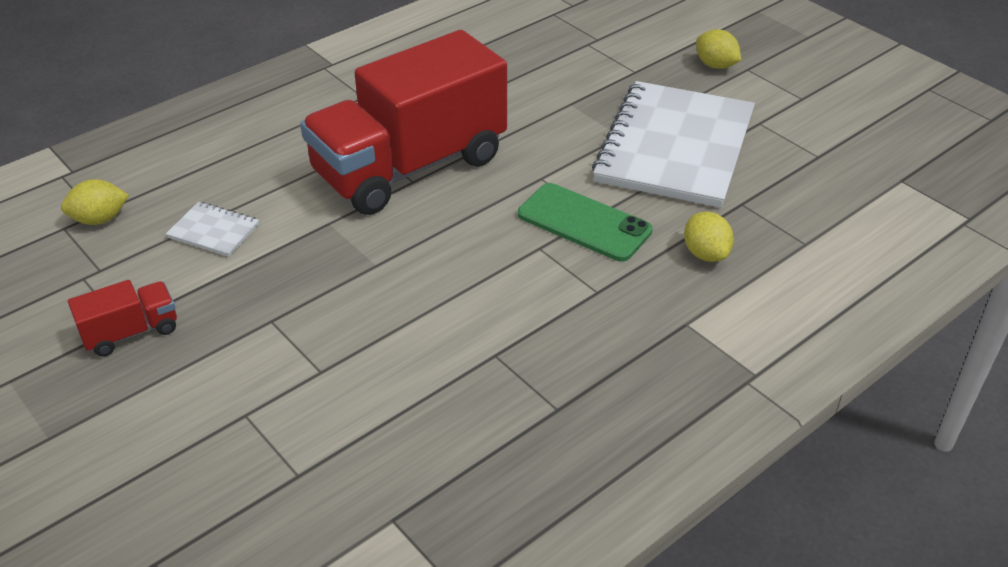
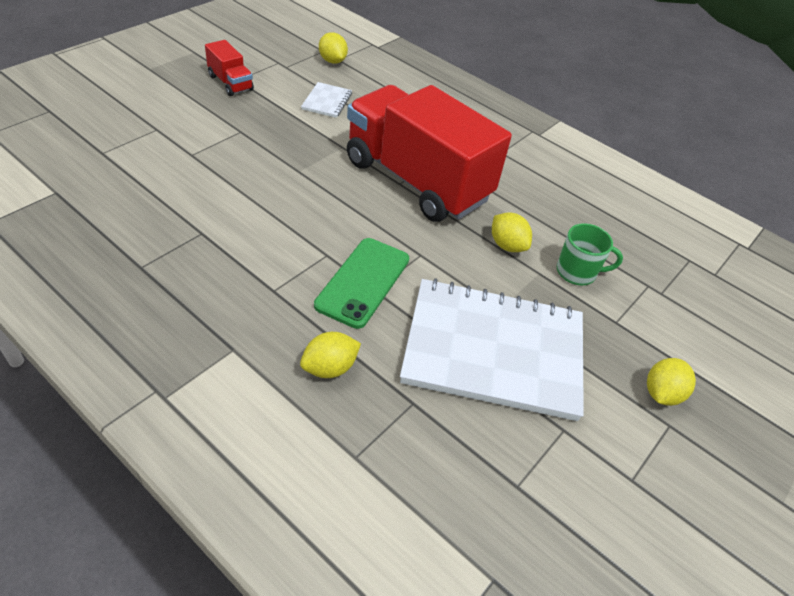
camera: 75 degrees right, 5 degrees up
(529, 117) = (507, 245): none -> yellow lemon
(570, 80) = (577, 272): none -> green mug

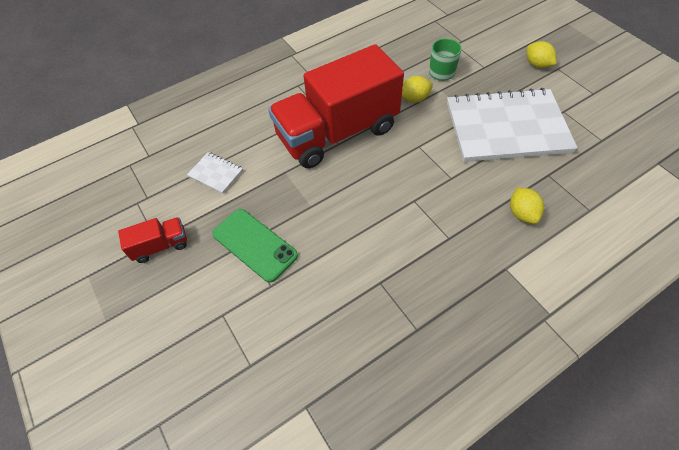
camera: 65 degrees left, 10 degrees up
(332, 61) = (150, 160): yellow lemon -> none
(363, 282) = (444, 183): green phone -> green phone (254, 244)
(493, 350) = (506, 127): white notebook -> white notebook turned 60 degrees clockwise

